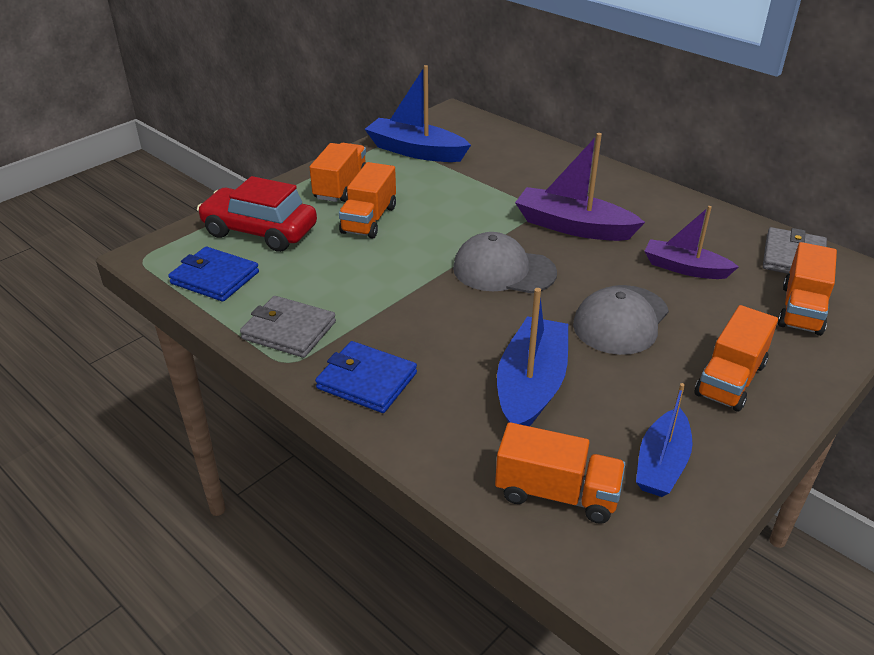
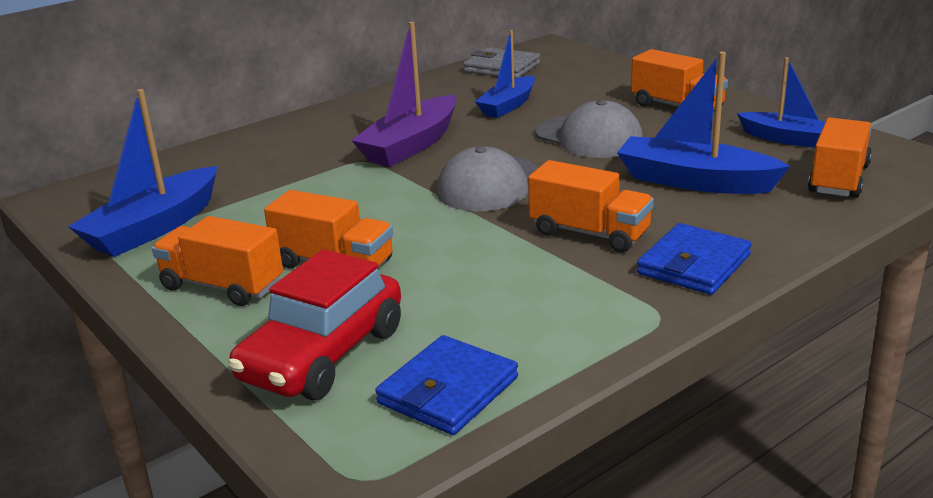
camera: 80 degrees left, 10 degrees down
(289, 330) = (593, 318): grey wallet -> none
(684, 268) = (508, 106): purple boat -> blue boat
(801, 309) = (581, 74): orange truck -> orange truck (589, 233)

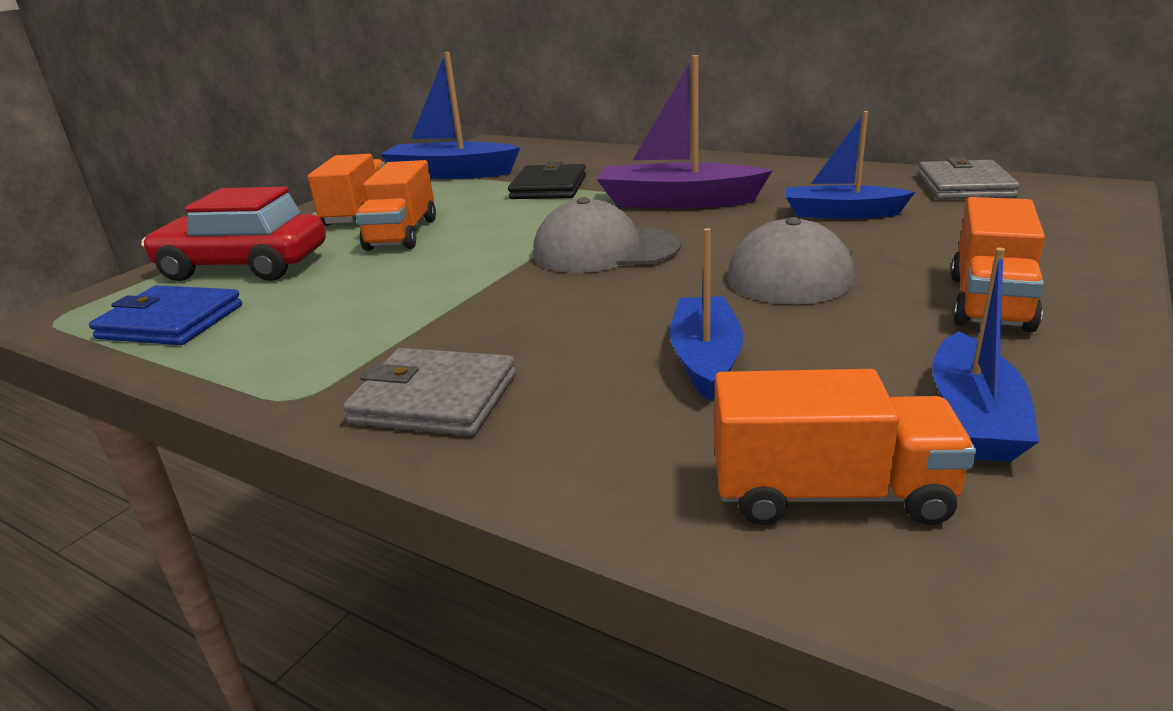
camera: 70 degrees right, 0 degrees up
(290, 186) = (548, 187): none -> black wallet
(589, 233) = (503, 321): orange truck -> none
(694, 181) = (705, 359): blue boat -> blue boat, size x0.66
(694, 264) = (434, 399): blue wallet -> grey wallet

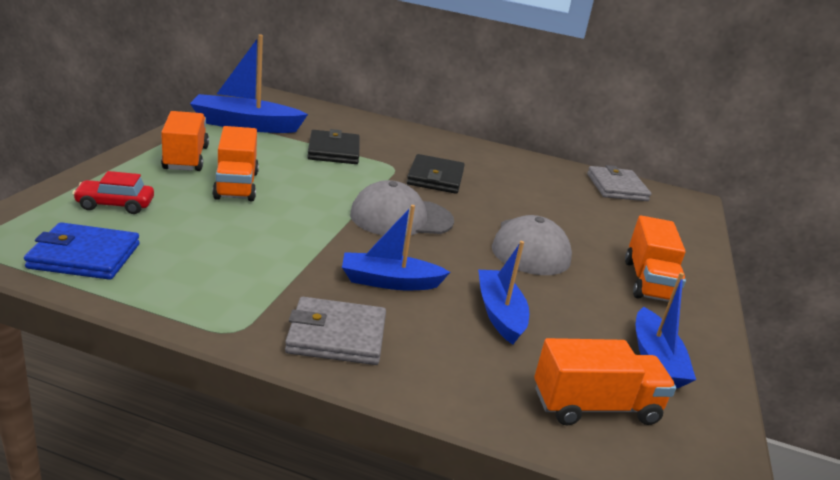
camera: 20 degrees left, 0 degrees up
(244, 266) = (115, 205): red car -> red car, size x0.53
(677, 202) = (435, 178): purple boat -> black wallet
(841, 213) = (548, 202): blue boat -> blue boat (389, 282)

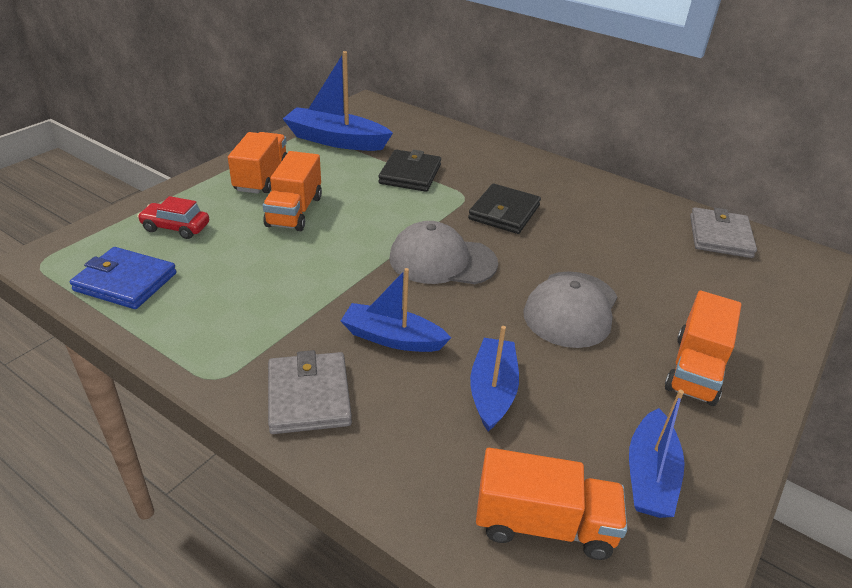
camera: 20 degrees right, 10 degrees up
(336, 336) = (309, 396): grey wallet -> grey wallet turned 60 degrees clockwise

